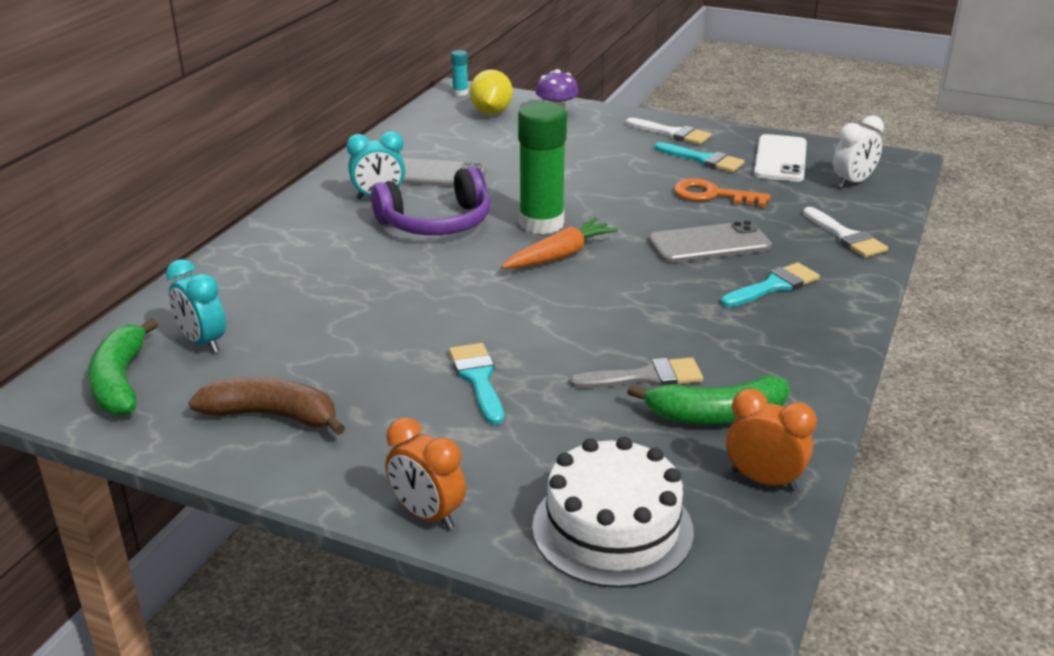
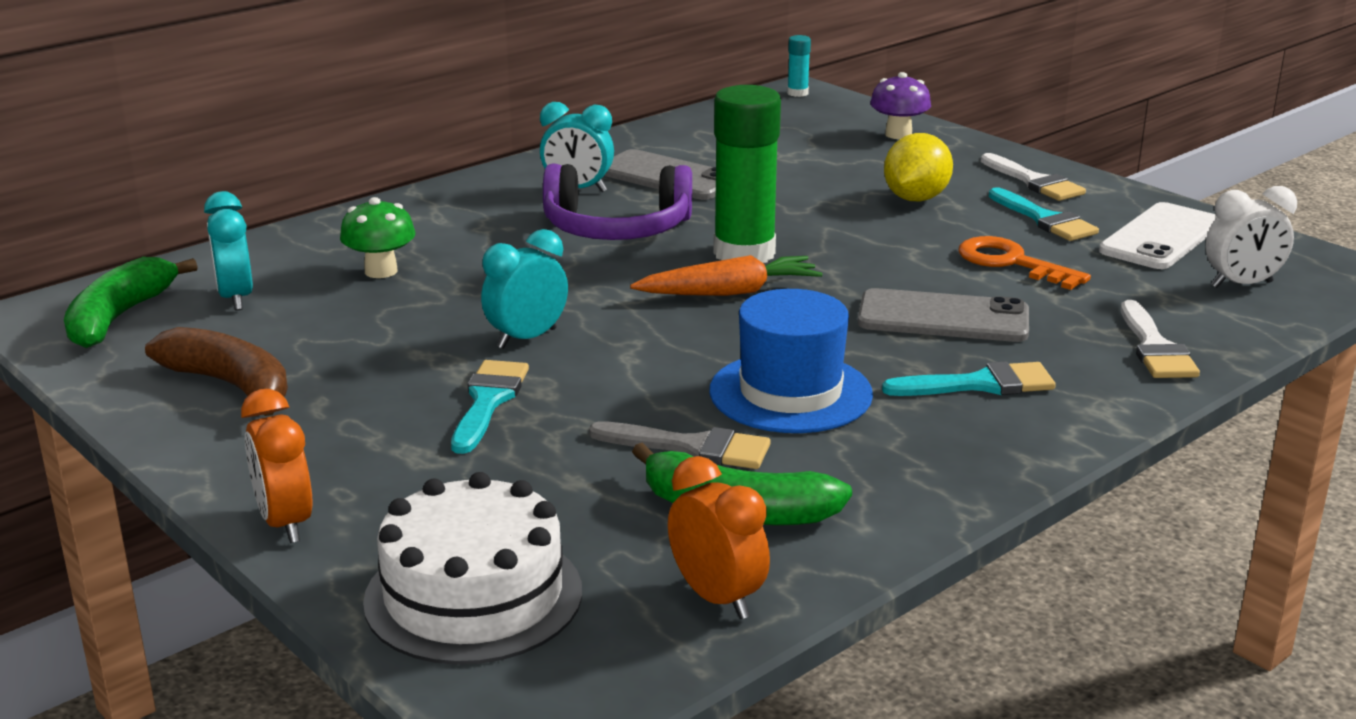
camera: 25 degrees right, 5 degrees down
(296, 294) = (381, 271): none -> green mushroom
(457, 323) = (527, 338): none -> turquoise clock
(491, 112) = (814, 120): yellow lemon -> yellow lemon (915, 198)
(669, 321) = (790, 393): none -> blue hat

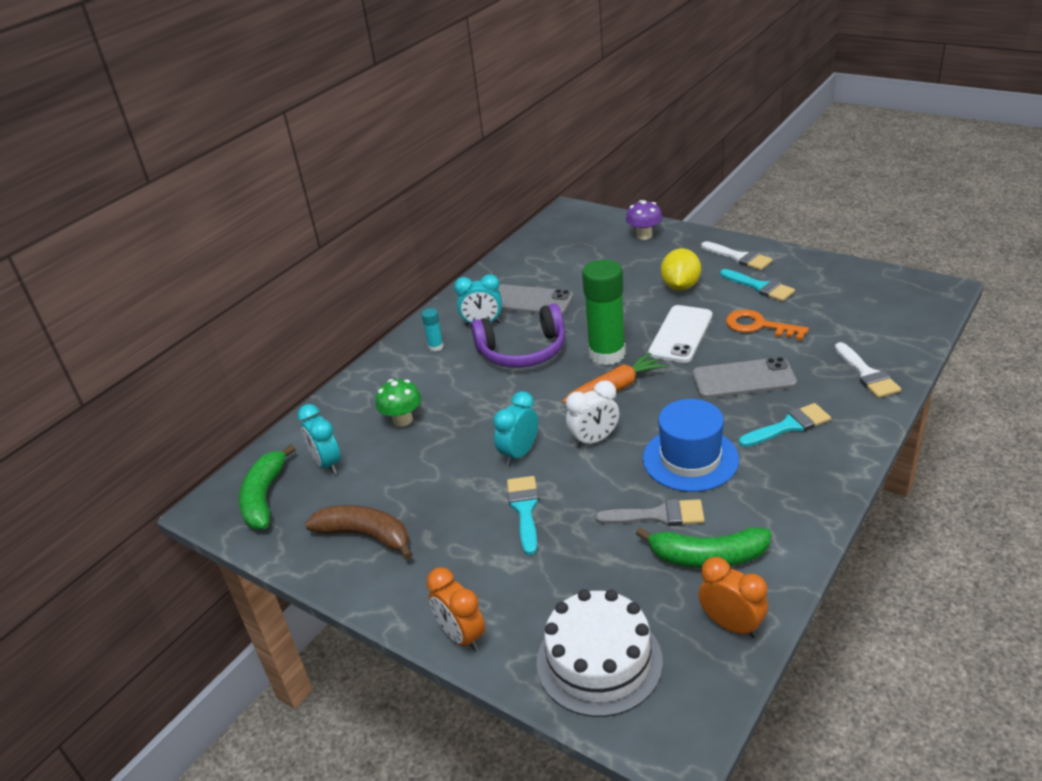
camera: 10 degrees left, 10 degrees up
(797, 93) = (568, 213): turquoise glue stick -> turquoise glue stick (436, 347)
(1160, 237) = (829, 287): white phone -> white phone (680, 334)
(1241, 284) = (889, 314): white clock -> white clock (594, 440)

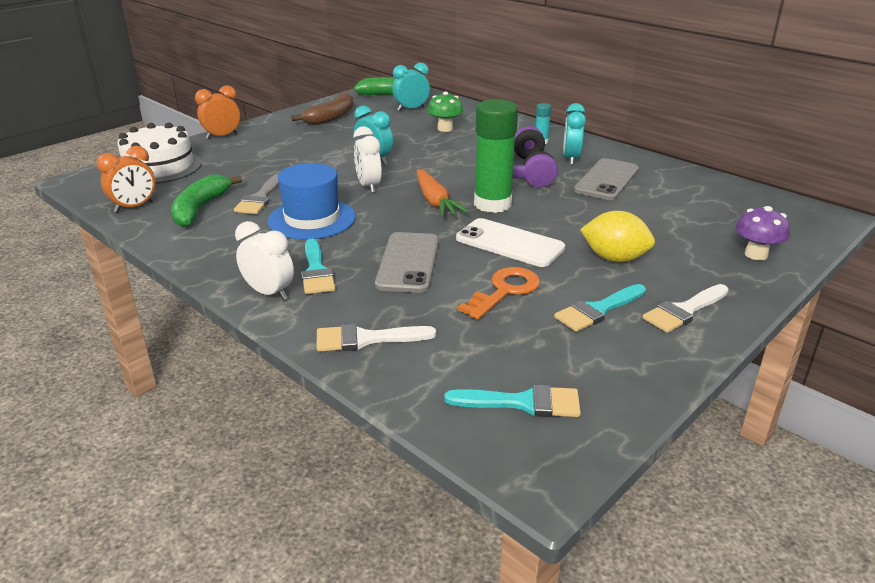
camera: 95 degrees right, 5 degrees down
(525, 509) = (311, 158): turquoise brush -> turquoise brush (523, 403)
(841, 442) = (269, 293): none -> white clock

